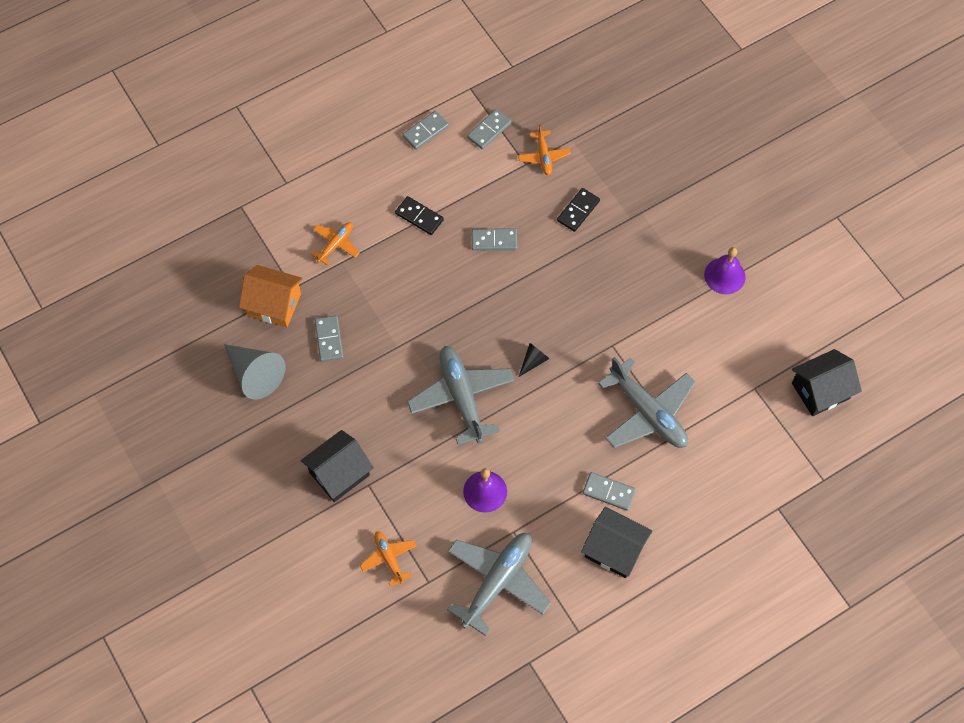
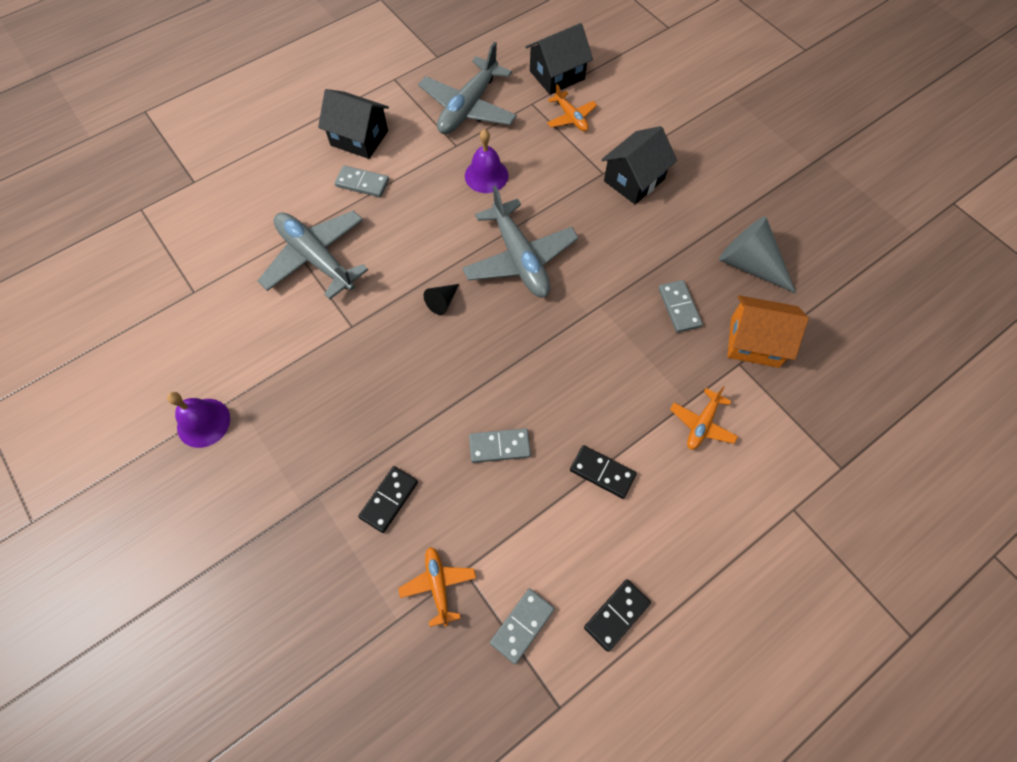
camera: 175 degrees right, 0 degrees up
(425, 131) = (617, 615): grey domino -> black domino
(820, 391) = (119, 294): black house -> black house (557, 75)

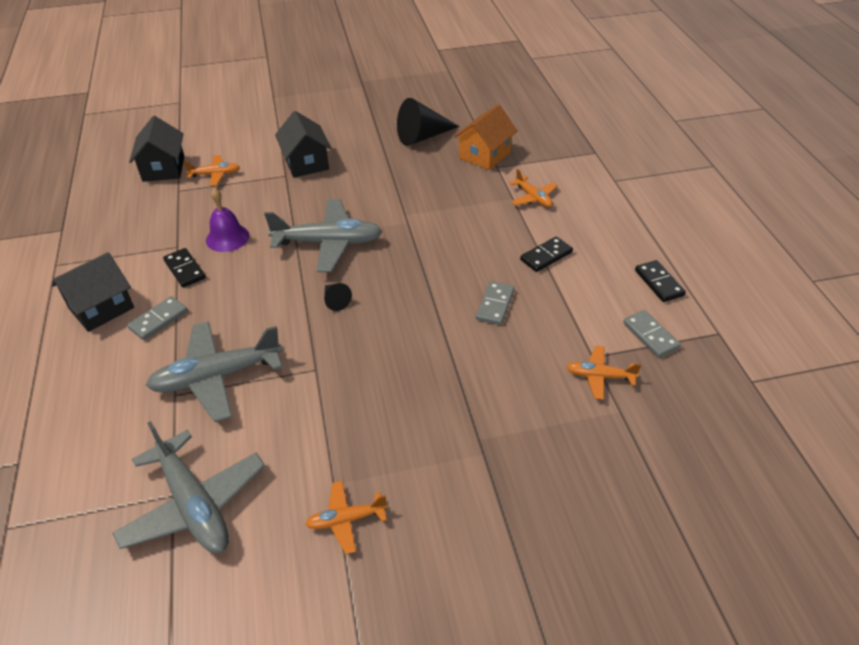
camera: 65 degrees left, 20 degrees down
(203, 422) = (346, 520): purple bell -> orange plane
(389, 500) = (508, 388): black domino -> black domino (185, 269)
(468, 107) = (143, 227): grey plane -> grey plane (194, 504)
(679, 307) = (434, 177): grey domino -> none
(750, 264) = (422, 137): grey cone -> black cone

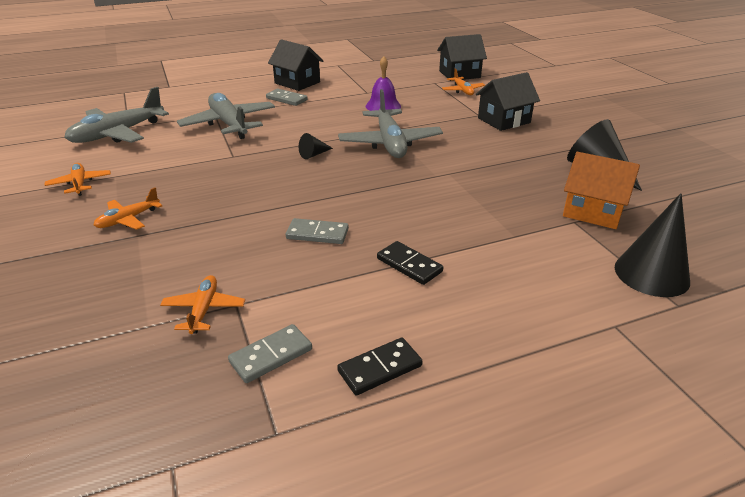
camera: 80 degrees right, 10 degrees down
(185, 269) = (341, 98): black domino -> none
(533, 197) = (525, 251): orange plane -> orange plane (128, 219)
(563, 152) = (651, 274): none -> black cone

